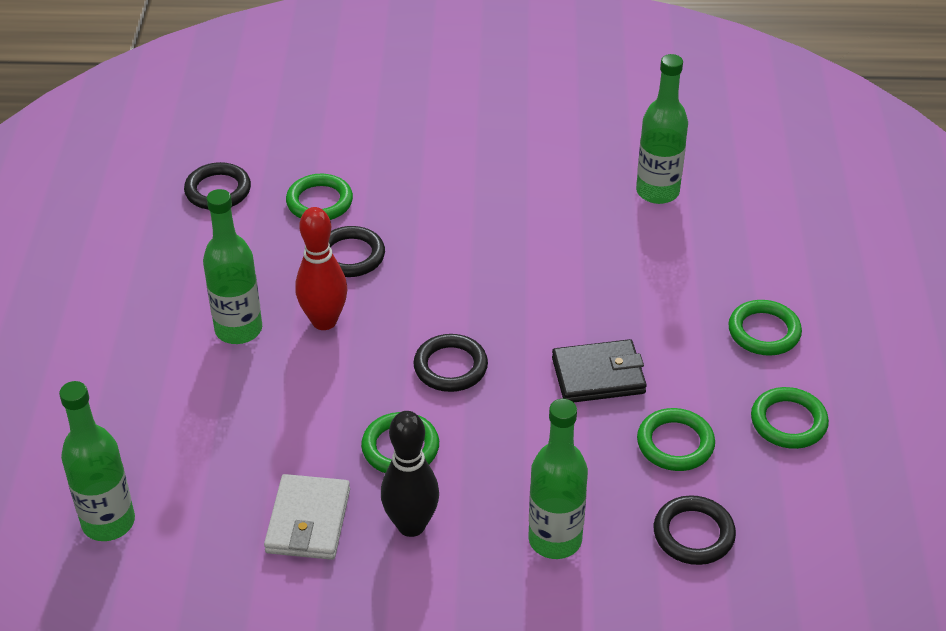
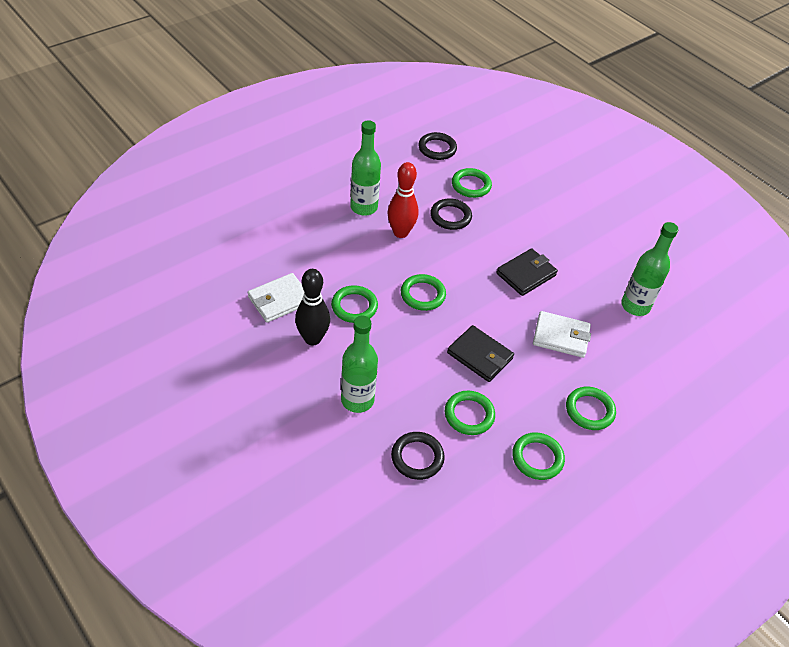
camera: 45 degrees right, 5 degrees up
(108, 522) = (216, 235): green bottle -> none
(450, 367) = (422, 295): black ring -> green ring
(517, 250) = (526, 274): none -> black wallet
(639, 284) = (561, 336): none -> white wallet

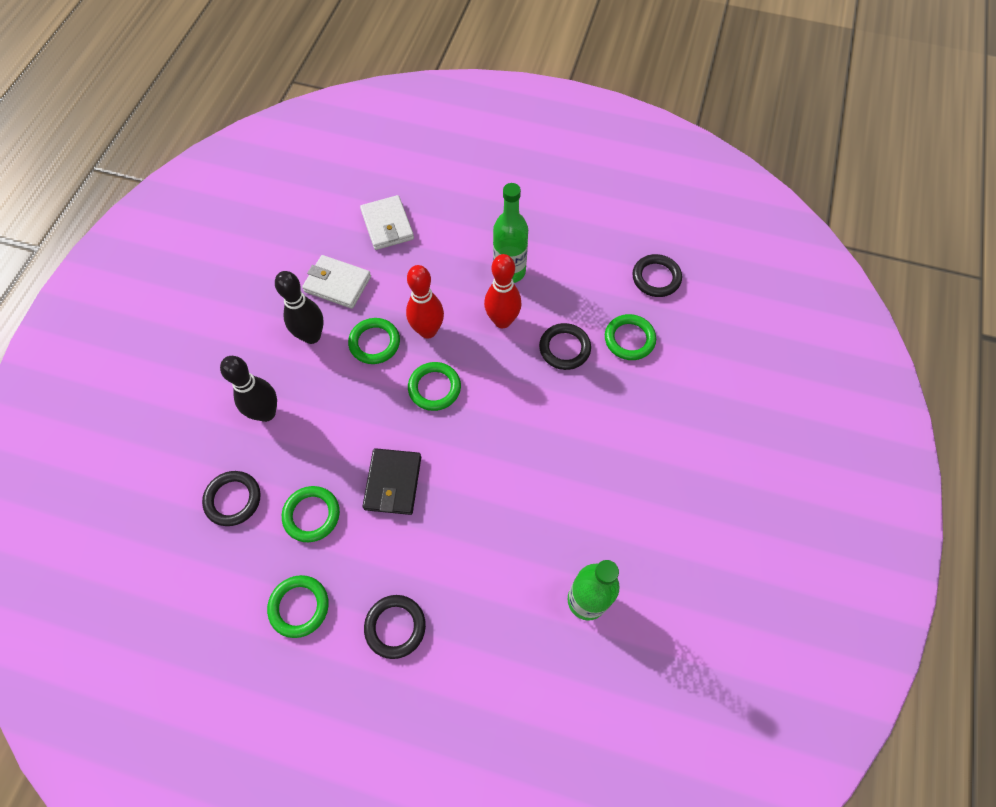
camera: 60 degrees right, 15 degrees up
(357, 400) = (266, 413): green bottle -> black bowling pin
(372, 273) = (428, 331): none -> red bowling pin
(526, 274) = (541, 463): black wallet -> none
(561, 336) = (477, 545): white wallet -> white wallet (387, 225)
(589, 410) = (395, 627): green ring -> black ring

